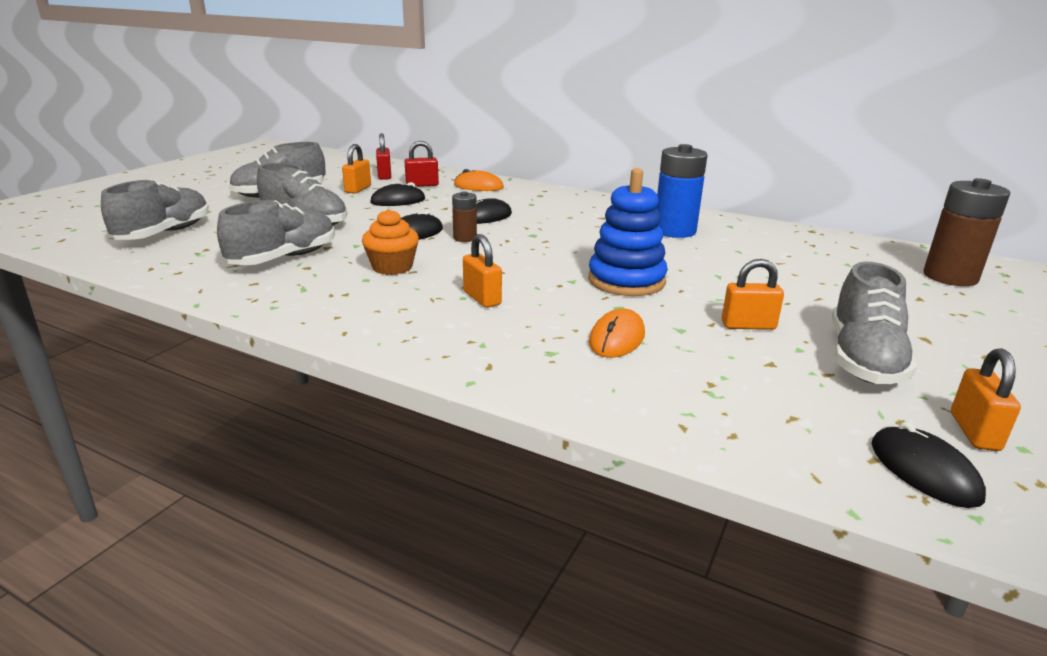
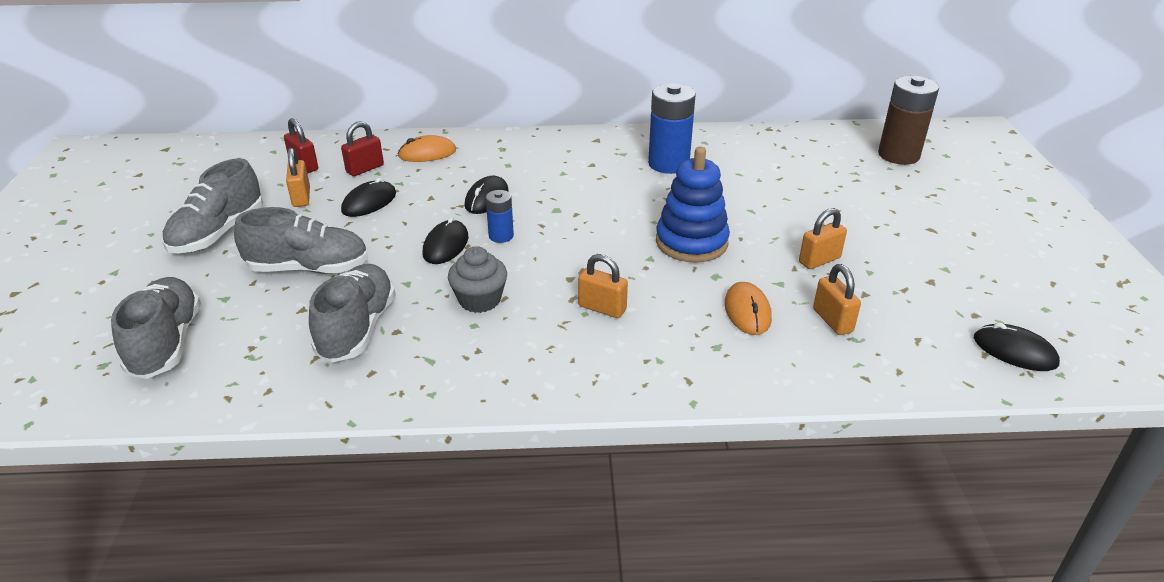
camera: 30 degrees left, 10 degrees up
(392, 267) = (479, 300): orange cupcake -> grey cupcake
(465, 238) = (501, 236): brown battery -> blue battery
(863, 359) = (913, 266): grey shoe -> none
(974, 432) = (1015, 306): orange padlock -> orange padlock (832, 320)

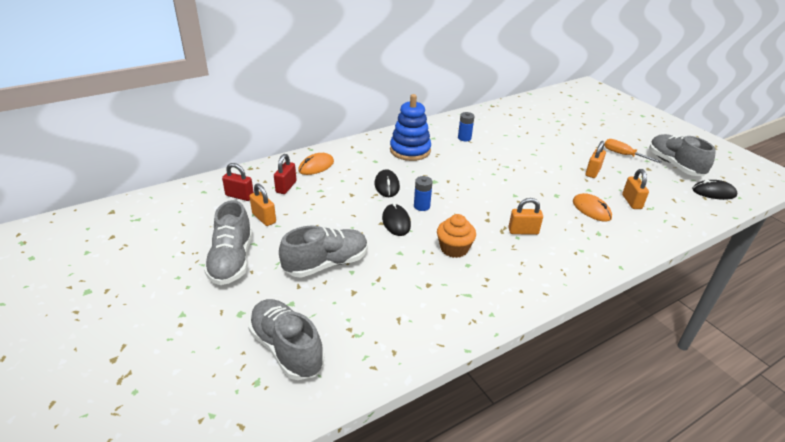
camera: 30 degrees left, 0 degrees up
(357, 328) = (403, 291): grey shoe -> grey shoe (674, 165)
(369, 202) = (315, 208): black mouse -> none
(479, 300) = (454, 249): grey cupcake -> orange cupcake
(668, 164) = (464, 138): blue battery -> blue battery, size x0.53
(691, 242) = (525, 180): blue stacking toy -> blue stacking toy (410, 150)
(832, 320) = (631, 202): orange padlock -> orange padlock turned 45 degrees clockwise
(898, 155) = (567, 106): brown battery -> none
(910, 249) = (623, 155): none -> orange screwdriver

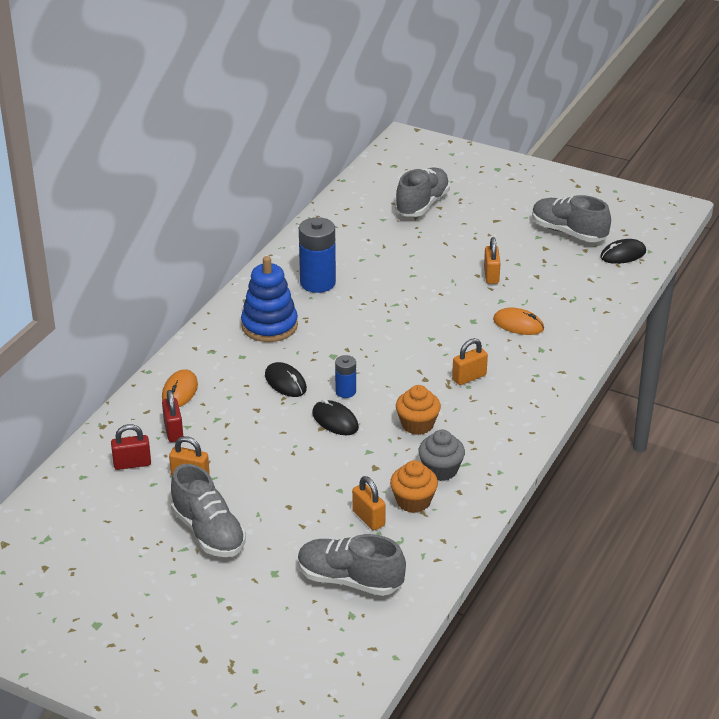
camera: 30 degrees left, 0 degrees up
(326, 264) = (307, 493): grey shoe -> grey shoe (422, 204)
(398, 306) = (413, 501): none -> orange cupcake
(443, 291) = (440, 470): none -> grey cupcake
(464, 138) = (317, 283): blue battery -> blue battery, size x1.89
(623, 155) = (509, 238): orange screwdriver -> none
(631, 202) = (551, 299): orange padlock -> orange padlock (368, 518)

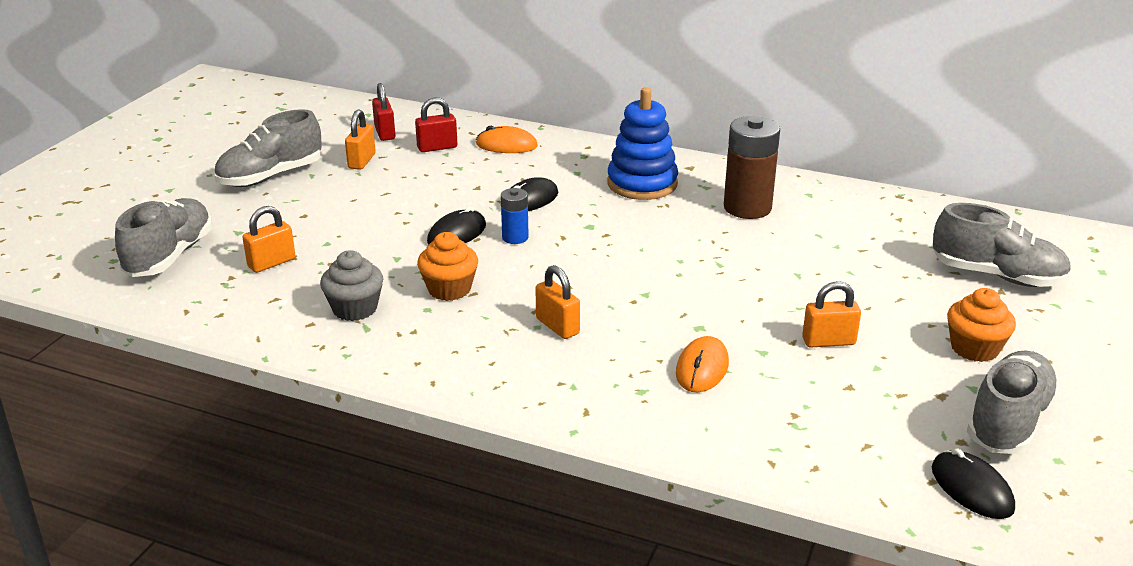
camera: 85 degrees right, 5 degrees down
(317, 283) = (747, 208): blue battery -> brown battery
(413, 501) = (296, 291): orange cupcake -> orange cupcake (974, 348)

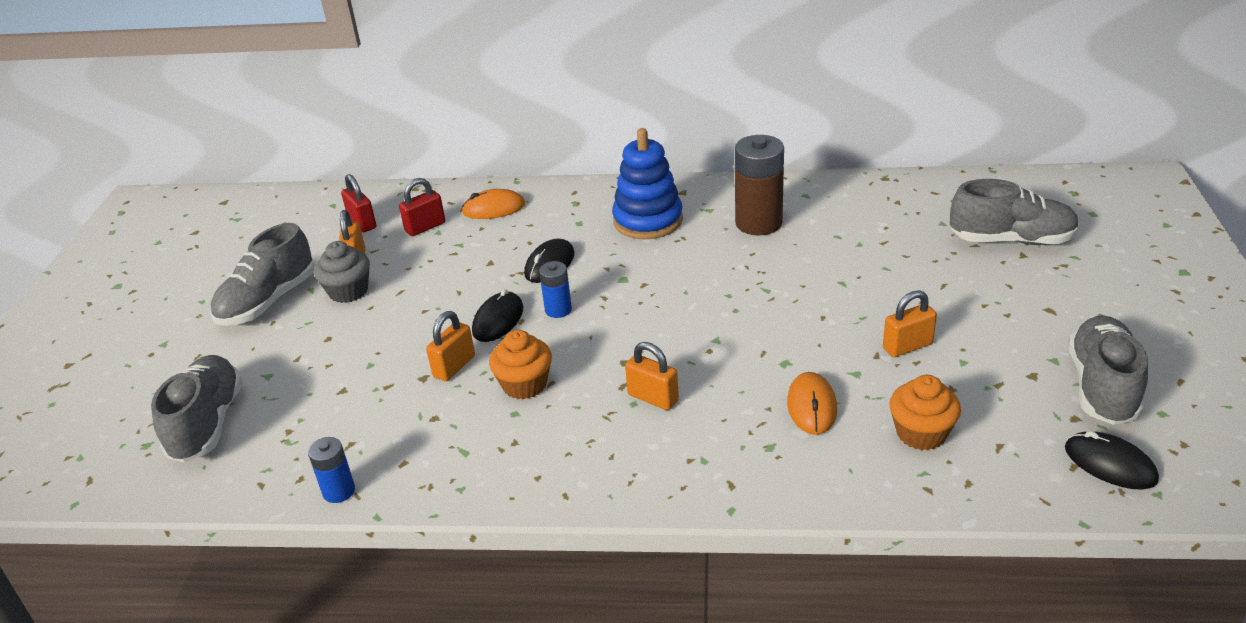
camera: 15 degrees left, 5 degrees up
(245, 331) = (339, 491): none -> blue battery
(271, 263) = (324, 403): orange padlock -> orange padlock (454, 366)
(355, 309) = (440, 433): grey cupcake -> grey cupcake (348, 291)
(974, 348) = (1033, 319): orange cupcake -> orange cupcake (921, 433)

